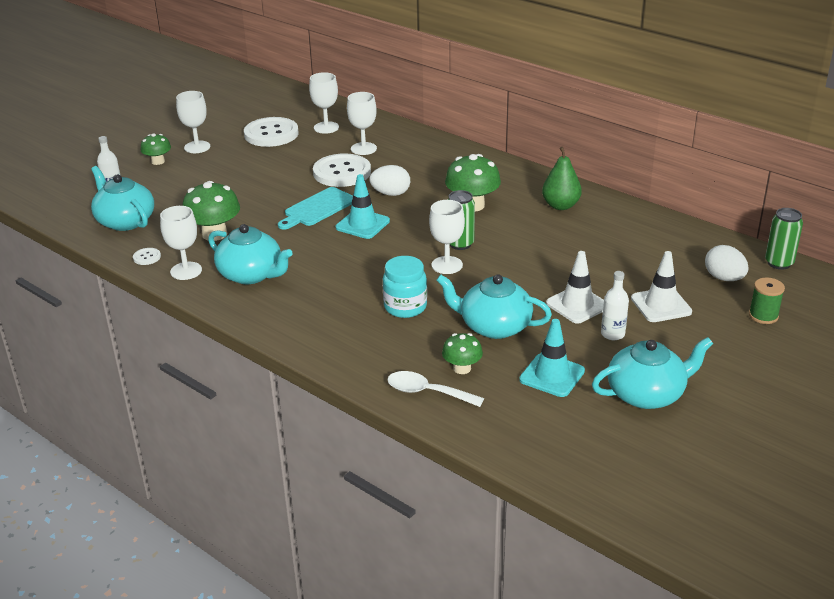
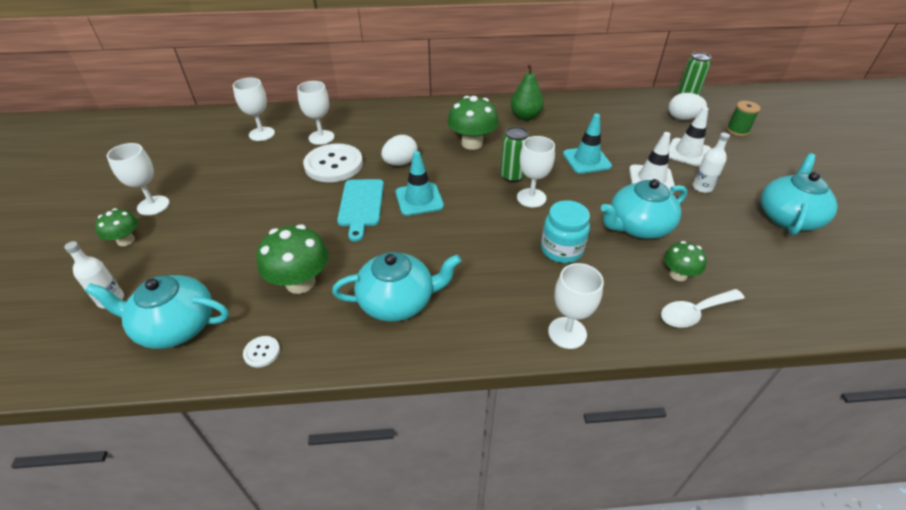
camera: 45 degrees left, 10 degrees up
(186, 271) = (328, 340): white goblet -> white goblet (567, 333)
(271, 134) = (217, 160): white button -> none
(552, 375) = (728, 240): turquoise traffic cone -> turquoise traffic cone (586, 160)

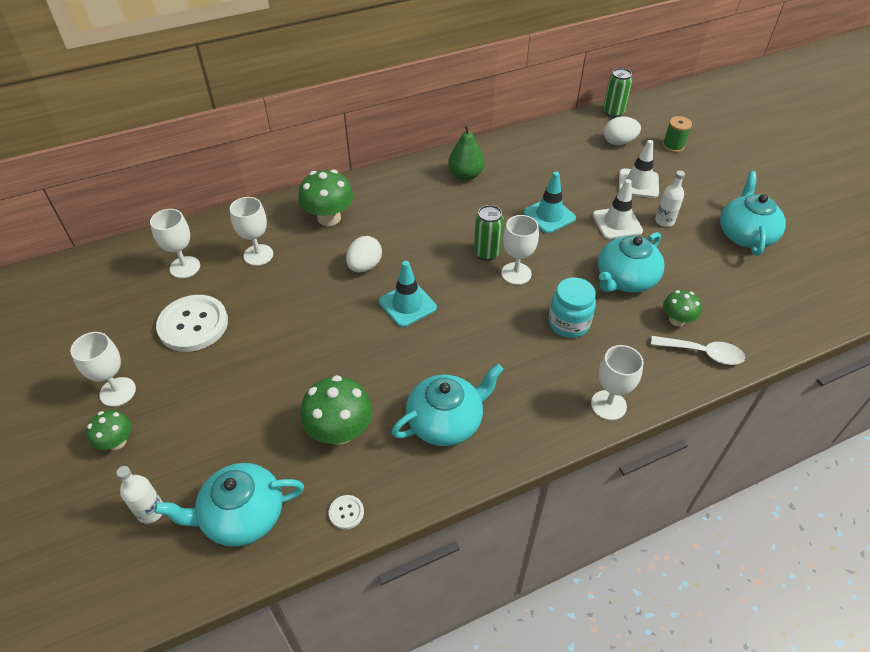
camera: 20 degrees left, 5 degrees up
(333, 164) = (293, 286): white button -> white button (193, 324)
(361, 205) = (351, 328): turquoise cutting board -> none
(472, 143) = (427, 222): green mushroom -> green mushroom (329, 218)
(694, 312) = (703, 353): white spoon -> white spoon turned 120 degrees counterclockwise

